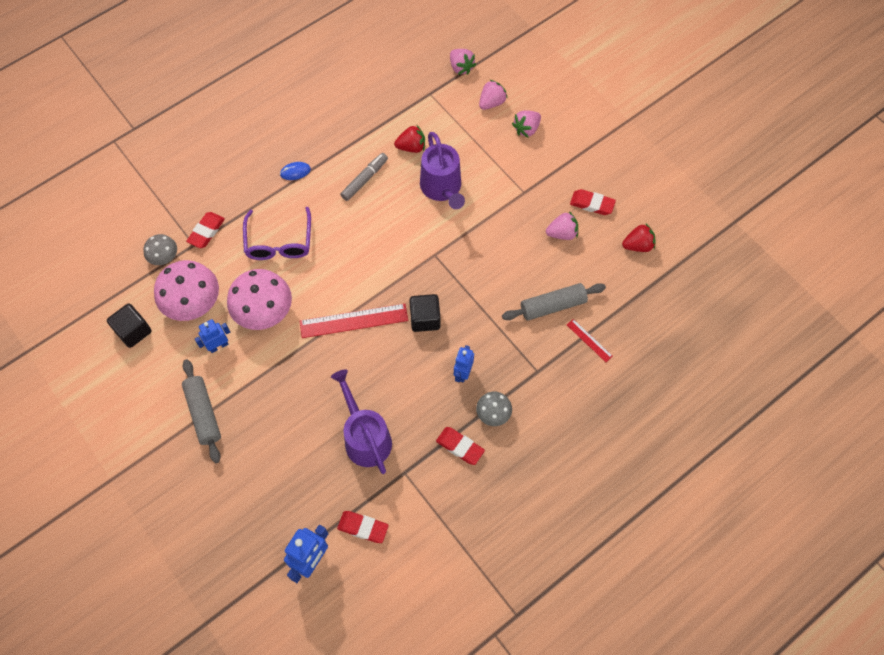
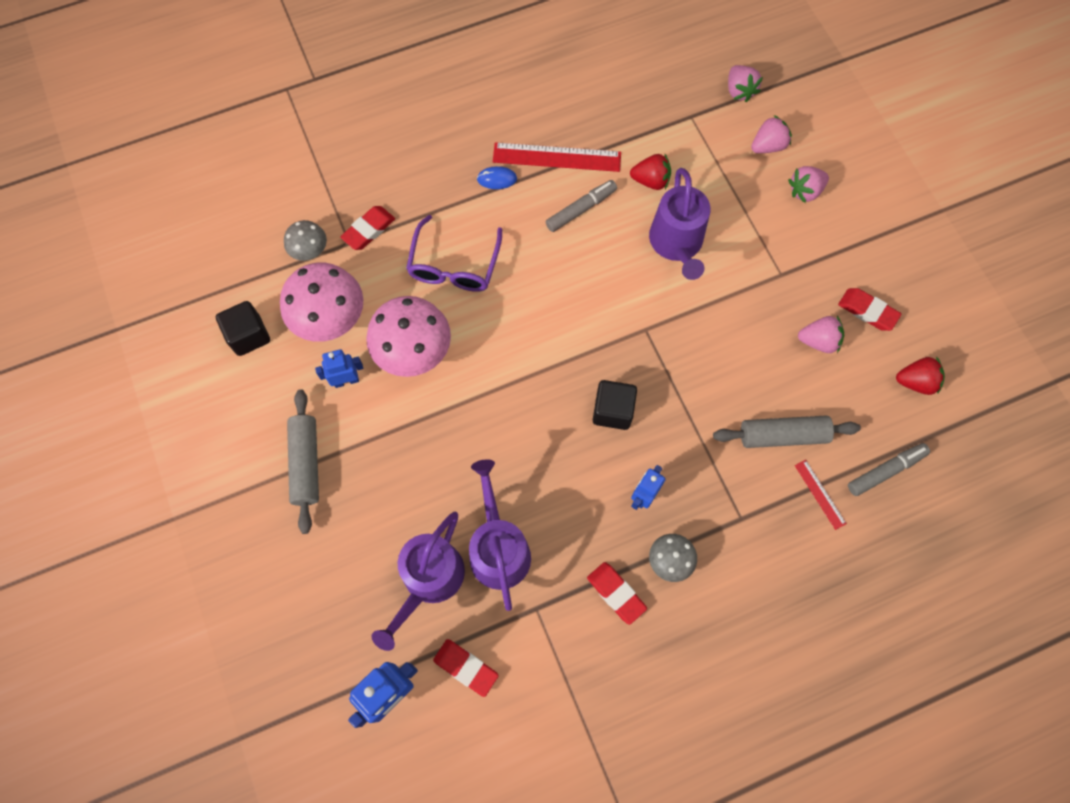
camera: 15 degrees right, 5 degrees up
(319, 473) = (429, 580): none -> purple watering can
(354, 321) = (522, 390): red ruler -> red ruler (557, 157)
(631, 312) = (885, 471): none -> grey marker

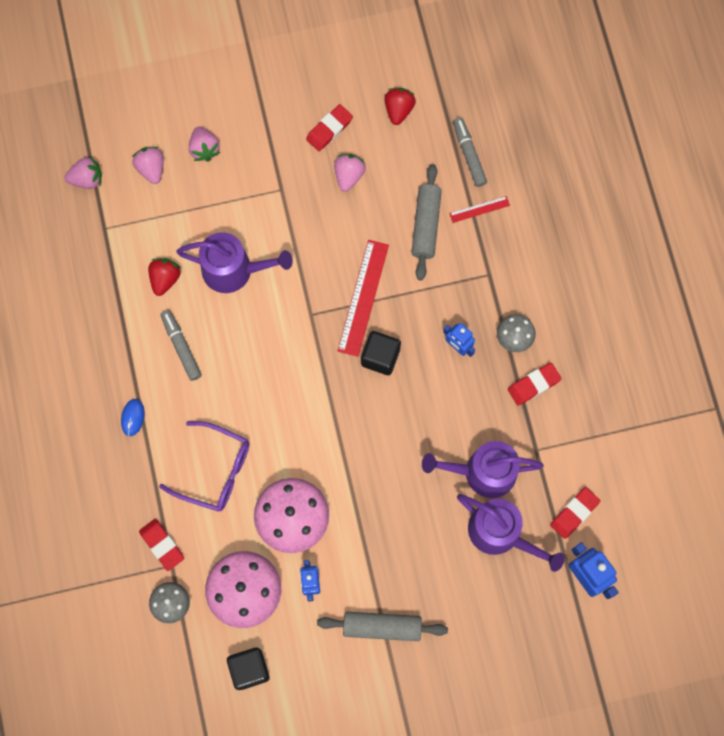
camera: 80 degrees left, 5 degrees up
(557, 157) = (121, 358): red ruler -> red ruler (363, 297)

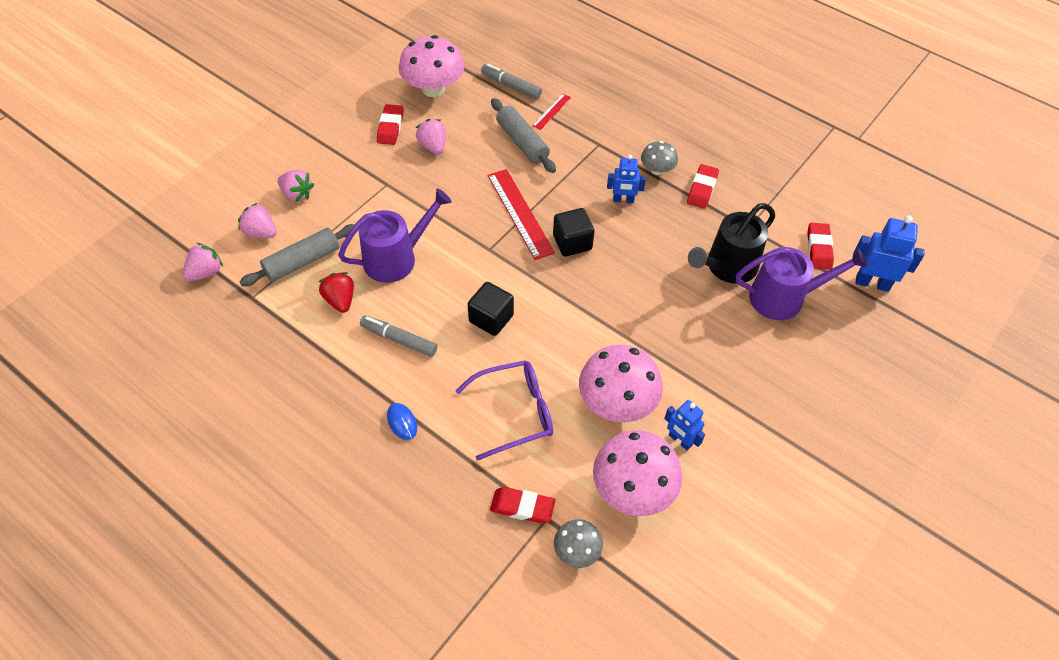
camera: 40 degrees left, 20 degrees down
(249, 669) = (698, 552): black cube -> black cube (491, 318)
(382, 627) = (770, 430): grey rolling pin -> grey rolling pin (302, 262)
(398, 110) = (433, 89): red strawberry -> pink mushroom
(483, 472) = (727, 266): purple watering can -> black watering can

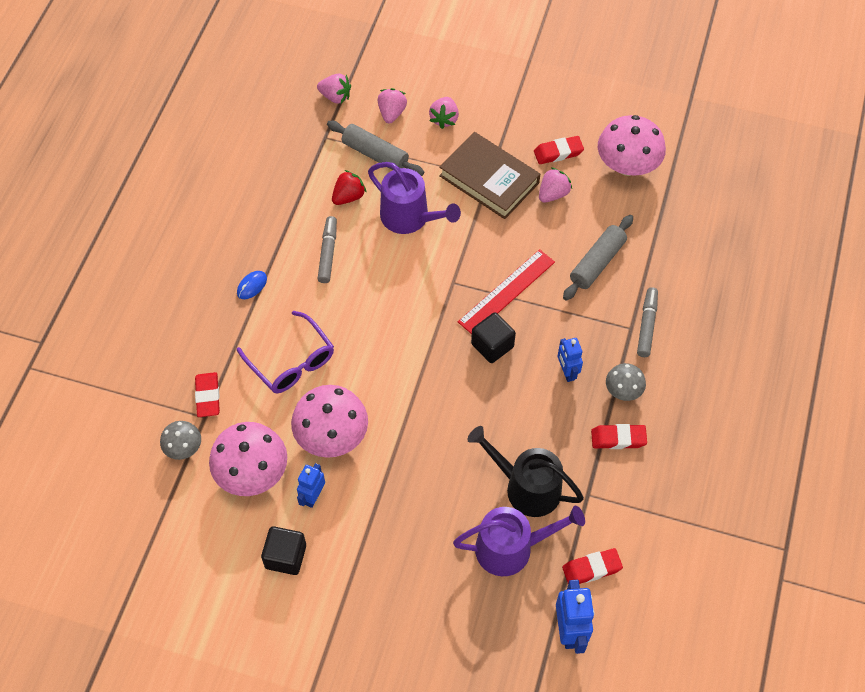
camera: 70 degrees right, 5 degrees up
(389, 184) = (489, 179): none -> brown book
(491, 318) = (378, 311): black cube -> black cube (285, 556)
(511, 86) = (669, 227): grey marker -> grey marker (647, 325)
(551, 111) = (653, 273): red ruler -> none
(783, 298) = (511, 548): purple watering can -> purple watering can turned 75 degrees counterclockwise

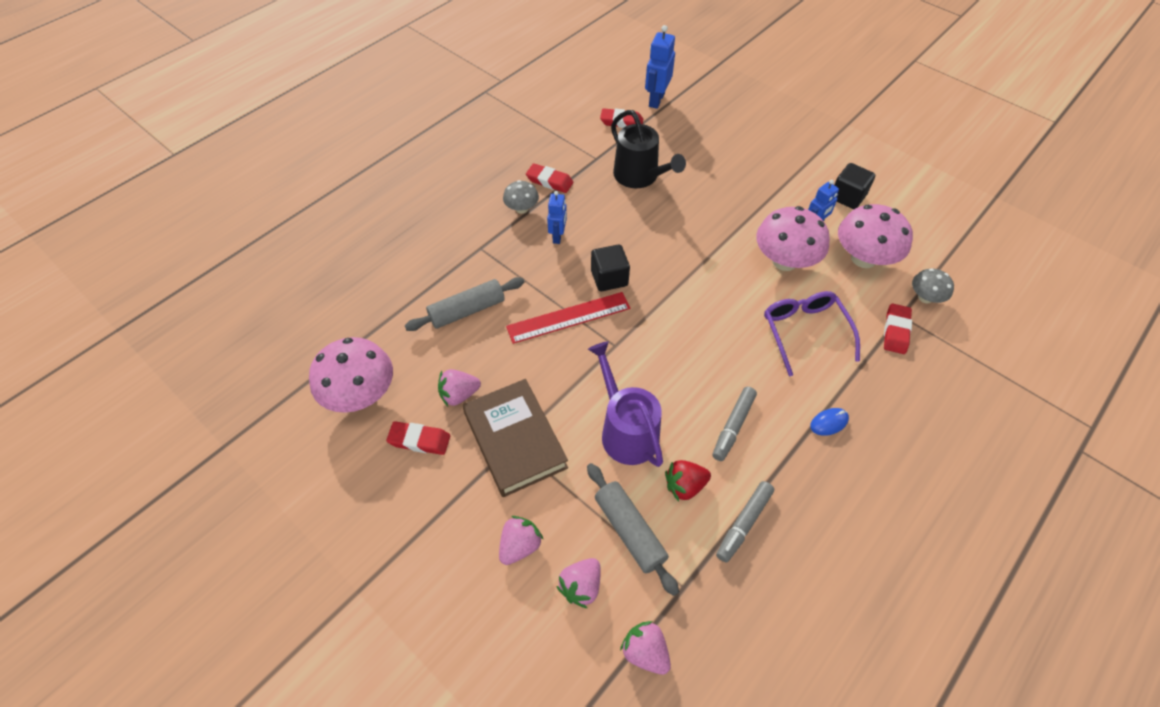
camera: 155 degrees left, 5 degrees down
(511, 548) = (672, 149): purple watering can -> none
(647, 325) = (465, 245): grey marker -> grey marker (743, 523)

